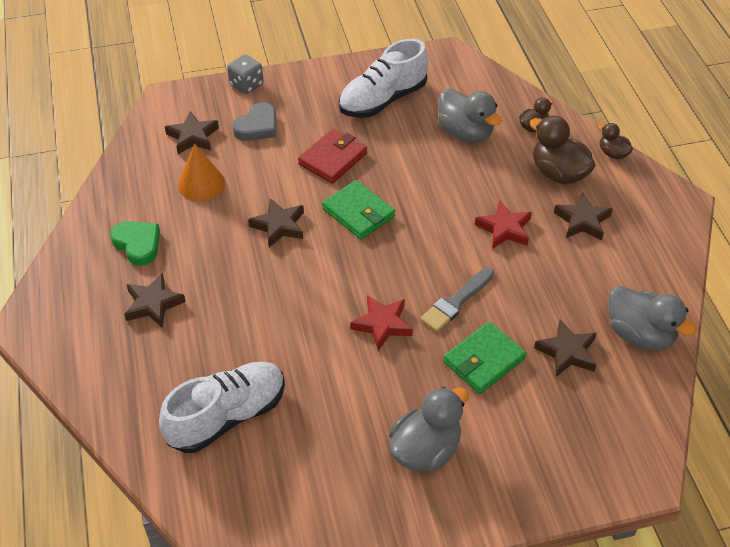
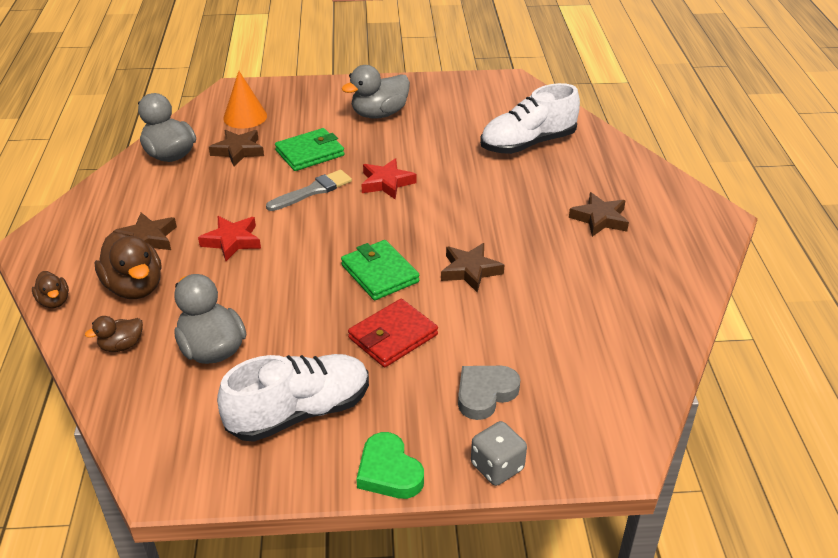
camera: 170 degrees left, 10 degrees down
(138, 244) = (625, 270): green heart -> green heart (389, 471)
(193, 137) = (574, 390): brown star -> none
(201, 184) = (559, 326): orange cone -> orange cone (245, 117)

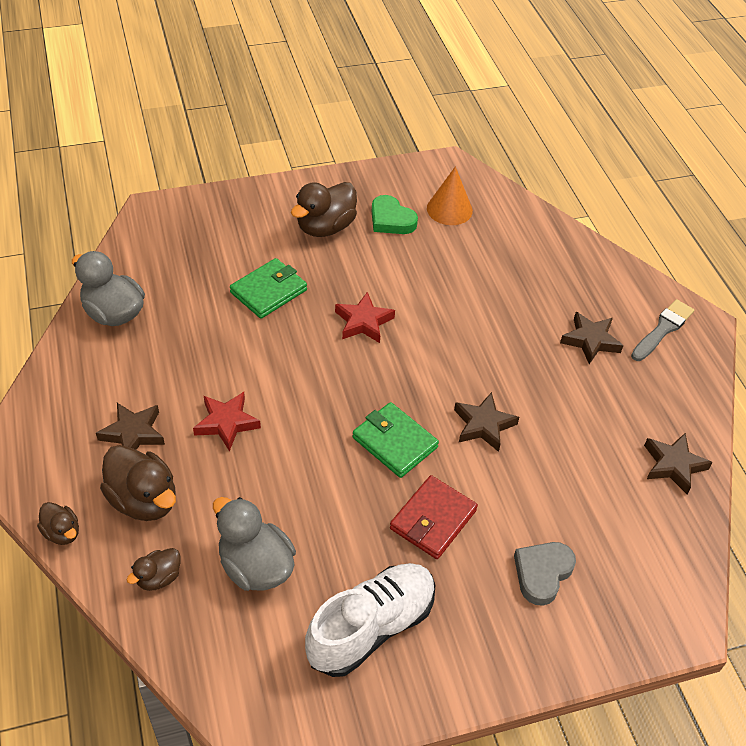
camera: 15 degrees left, 10 degrees up
(238, 151) = (189, 298): brown star -> brown star (673, 465)
(245, 117) = (179, 248): orange cone -> orange cone (449, 209)
(312, 191) = (289, 343): grey brush -> grey brush (662, 329)
(379, 114) = (325, 227): grey duck -> brown duck
(389, 471) = (480, 680): green heart -> green heart (391, 220)
(497, 467) = (578, 655): grey dice -> none
(528, 143) = (492, 250): white shoe -> none

